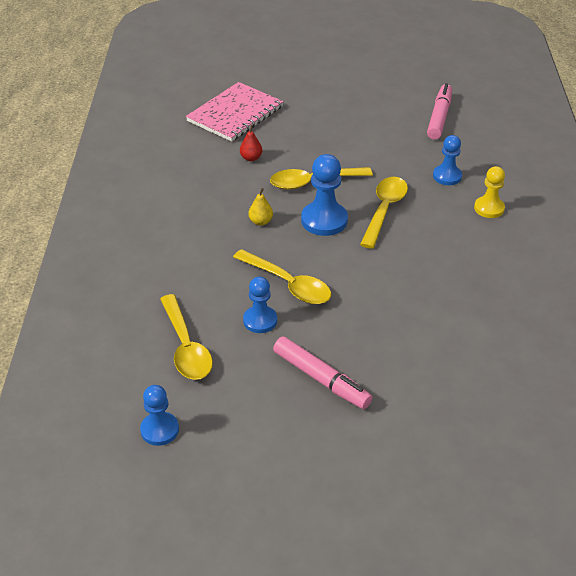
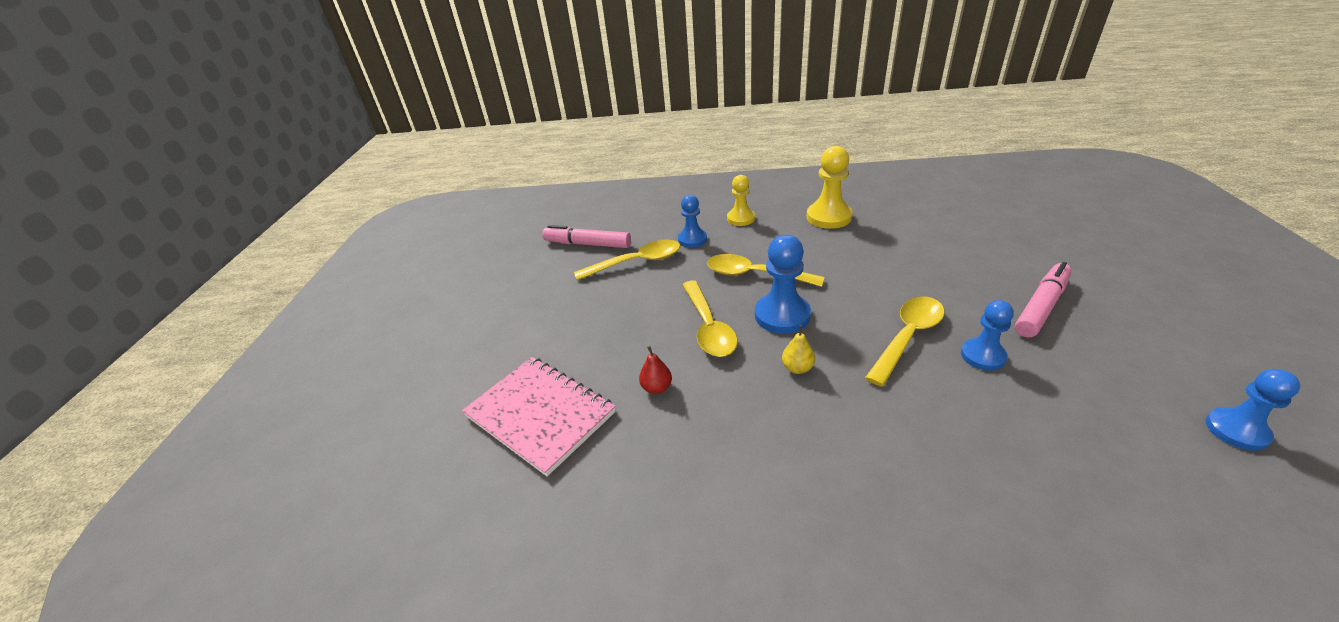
camera: 85 degrees left, 5 degrees down
(186, 347) = (1075, 420): yellow spoon -> yellow spoon (637, 262)
(493, 270) = (828, 217): none -> yellow pawn

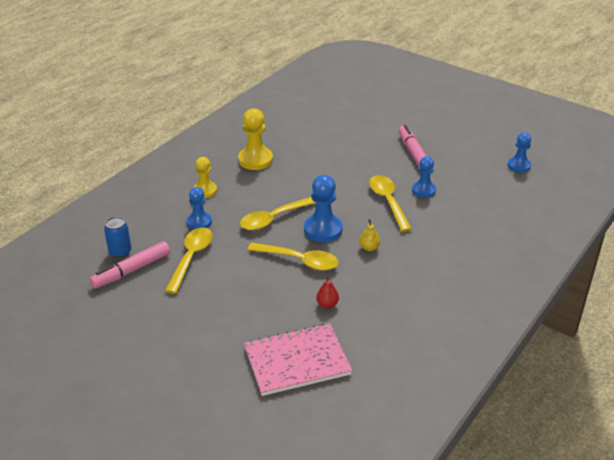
camera: 60 degrees left, 0 degrees up
(605, 227) = (120, 252): none -> blue can

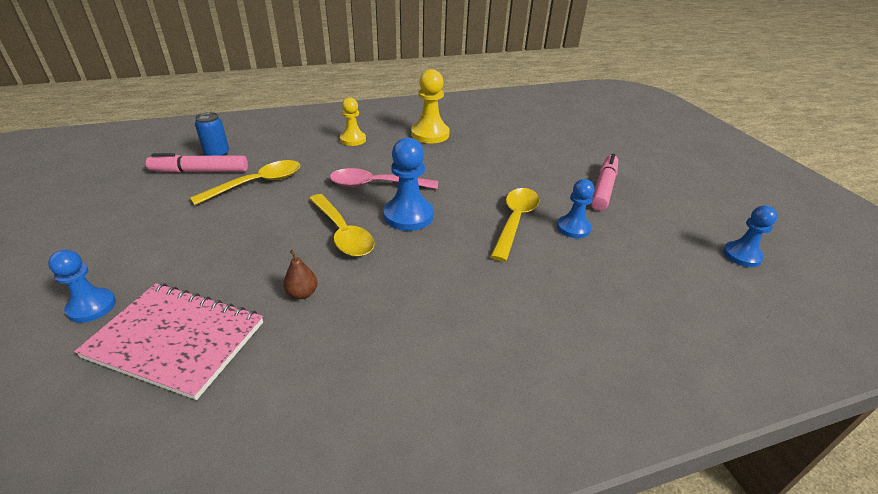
camera: 35 degrees right, 0 degrees up
(199, 222) = (310, 160): blue pawn -> blue pawn (92, 307)
(273, 218) = (376, 185): yellow spoon -> pink spoon
(327, 304) = (302, 293): red pear -> brown pear
(369, 248) = (432, 257): yellow pear -> none

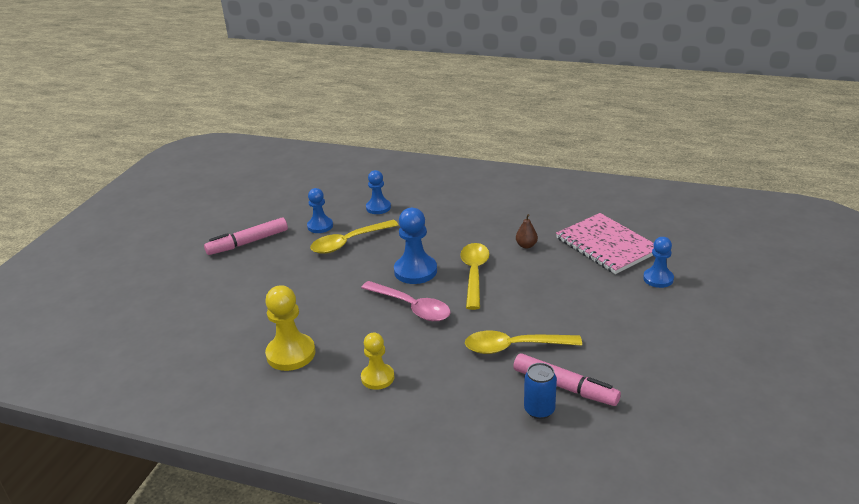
camera: 140 degrees left, 5 degrees down
(742, 255) = (259, 184): blue pawn -> blue pawn (378, 207)

